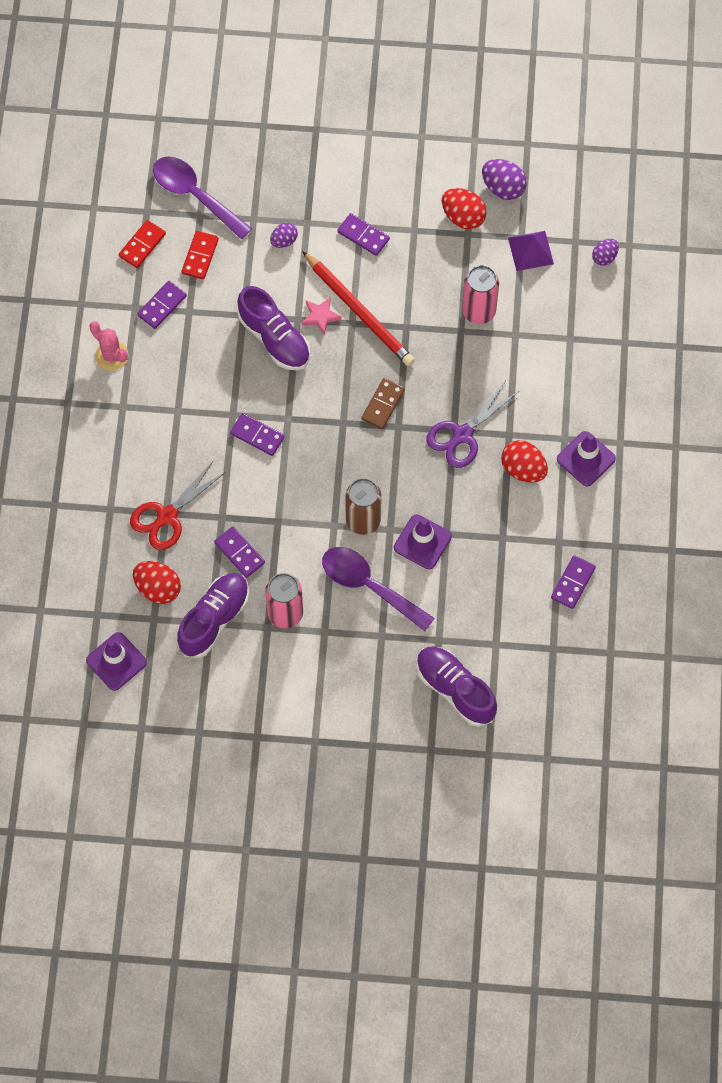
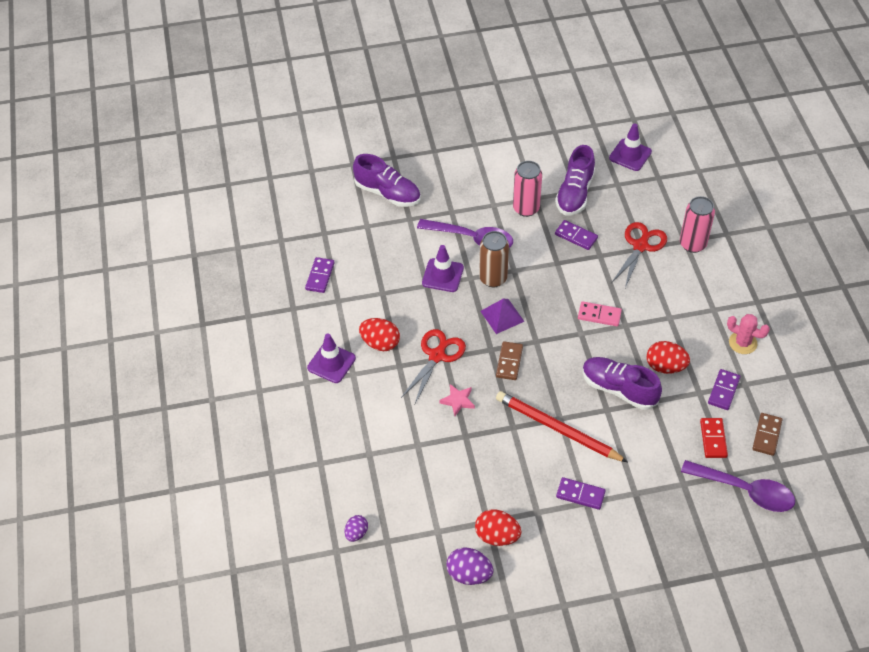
camera: 165 degrees right, 15 degrees down
(142, 245) = (766, 435): red domino -> brown domino
(158, 588) = (623, 202): red egg -> red egg (665, 367)
(257, 435) = (599, 315): purple domino -> pink domino
(284, 241) = (648, 471): purple egg -> none
(320, 316) = (588, 416): pink star -> pink star (458, 401)
(462, 435) = (437, 355): purple scissors -> red scissors
(478, 311) = (455, 456): pink can -> pink can (692, 244)
(530, 250) = (425, 521): purple pyramid -> purple pyramid (502, 316)

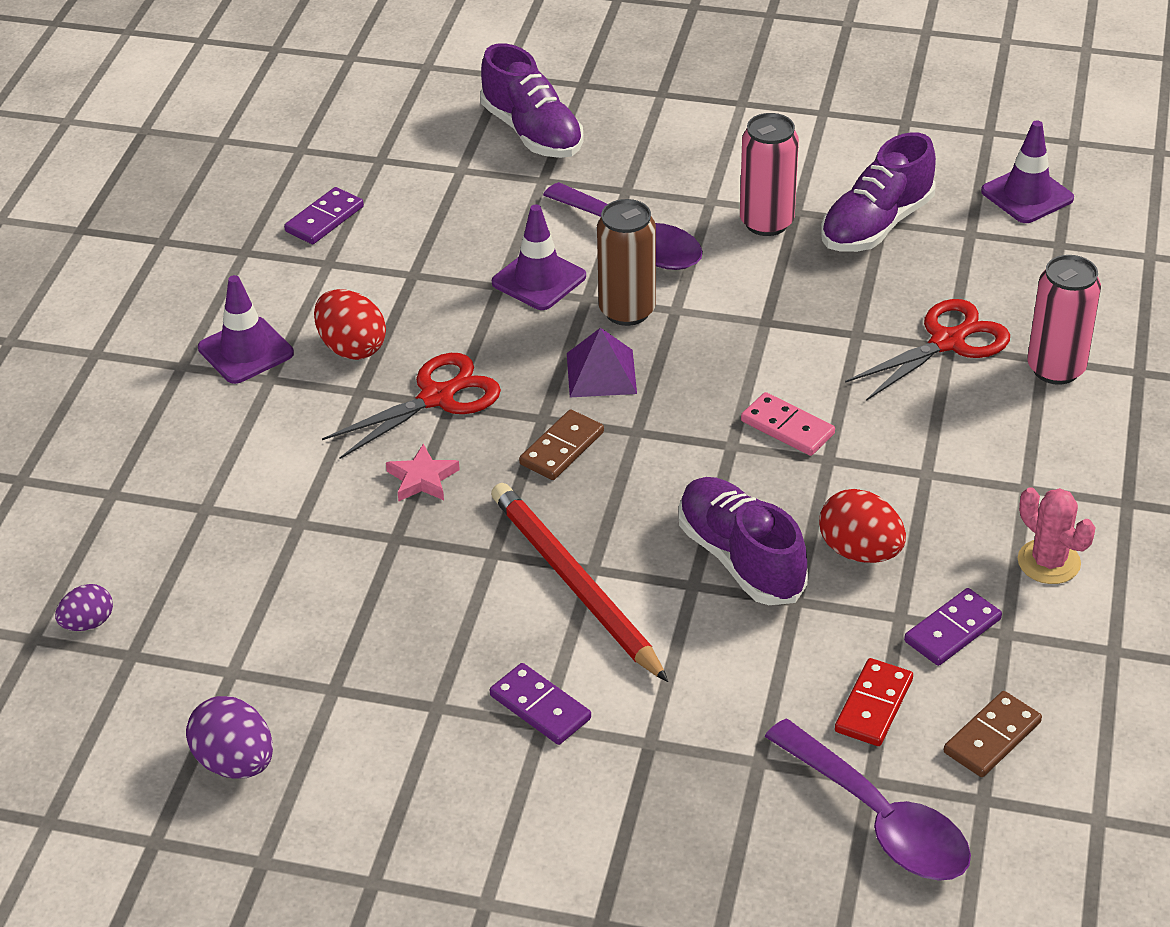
camera: 25 degrees right, 10 degrees down
(497, 536) = (333, 719): red egg -> none
(576, 236) = (831, 291): purple domino -> none

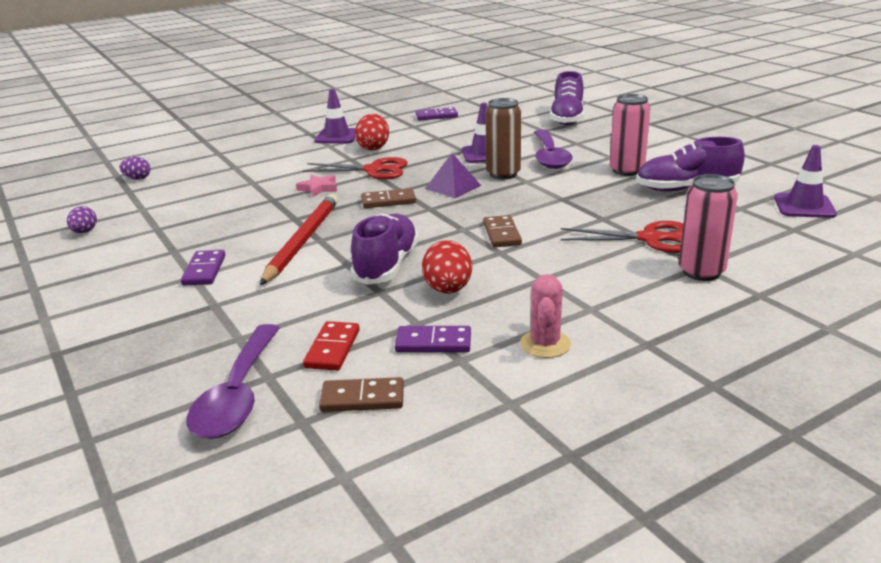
camera: 45 degrees right, 15 degrees down
(235, 762) = (84, 232): purple egg -> purple egg, size x0.62
(787, 428) = (501, 234): pink domino -> brown domino
(873, 705) = (332, 349): red domino -> red domino turned 60 degrees counterclockwise

